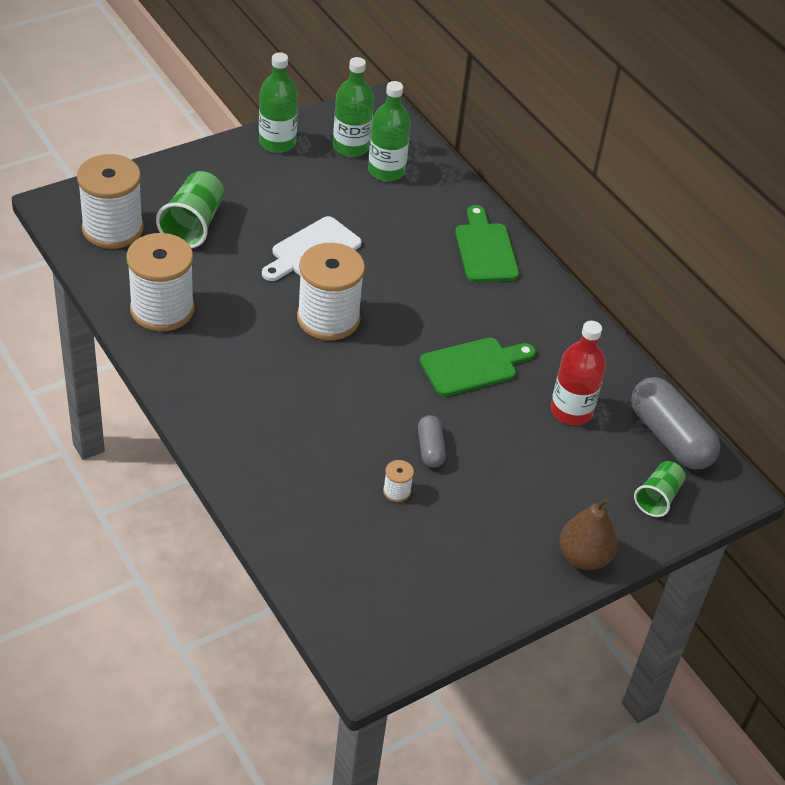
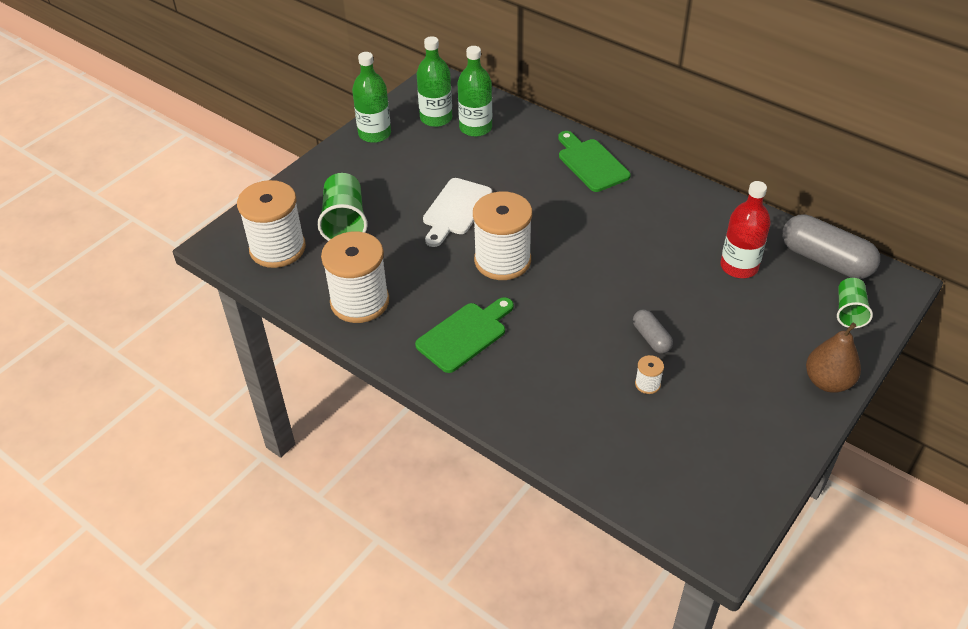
camera: 15 degrees left, 0 degrees up
(473, 366) = (641, 258): green cutting board -> green cutting board (464, 335)

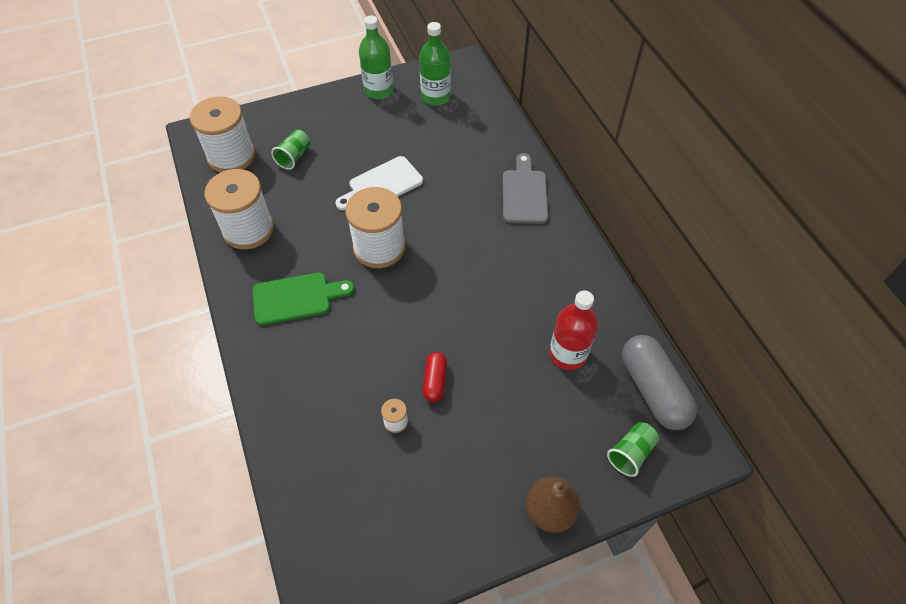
camera: 30 degrees right, 10 degrees up
(344, 222) = (294, 157): green cup -> green cup, size x0.63
(475, 128) = (459, 119): green bottle -> none
(591, 163) = (524, 193): green cutting board -> grey cutting board
(651, 338) = (435, 381): grey capsule -> red capsule

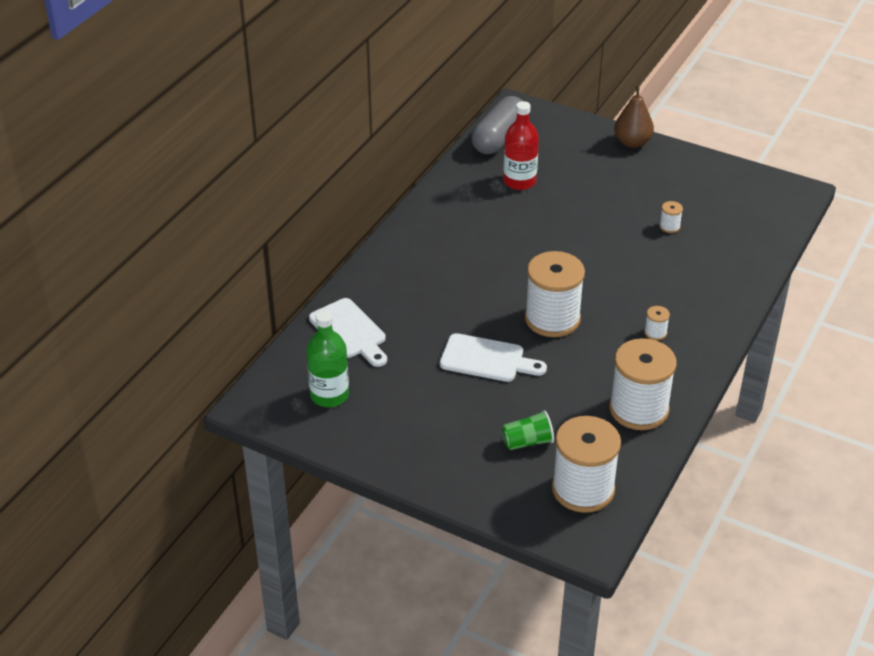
camera: 130 degrees left, 15 degrees down
(296, 298) = (655, 333): green cutting board -> white spool
(378, 90) = (366, 444): green bottle -> none
(435, 381) = (619, 226): red capsule -> none
(483, 136) = (350, 331): none -> white cutting board
(524, 193) = (393, 271): grey cutting board -> none
(631, 453) = (555, 130): green cup -> none

